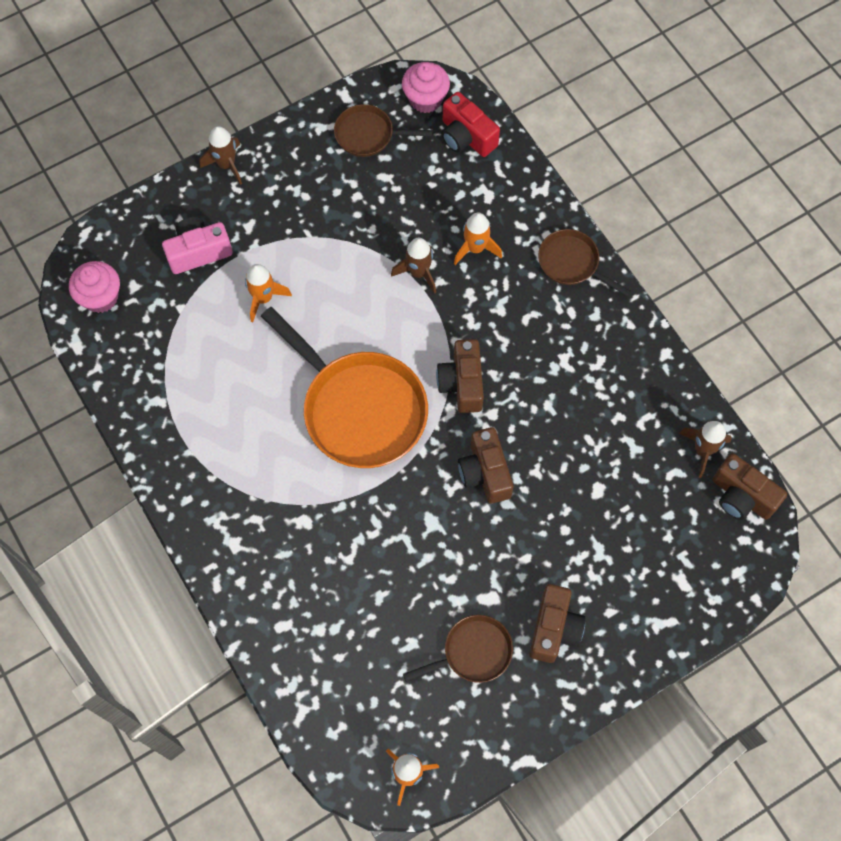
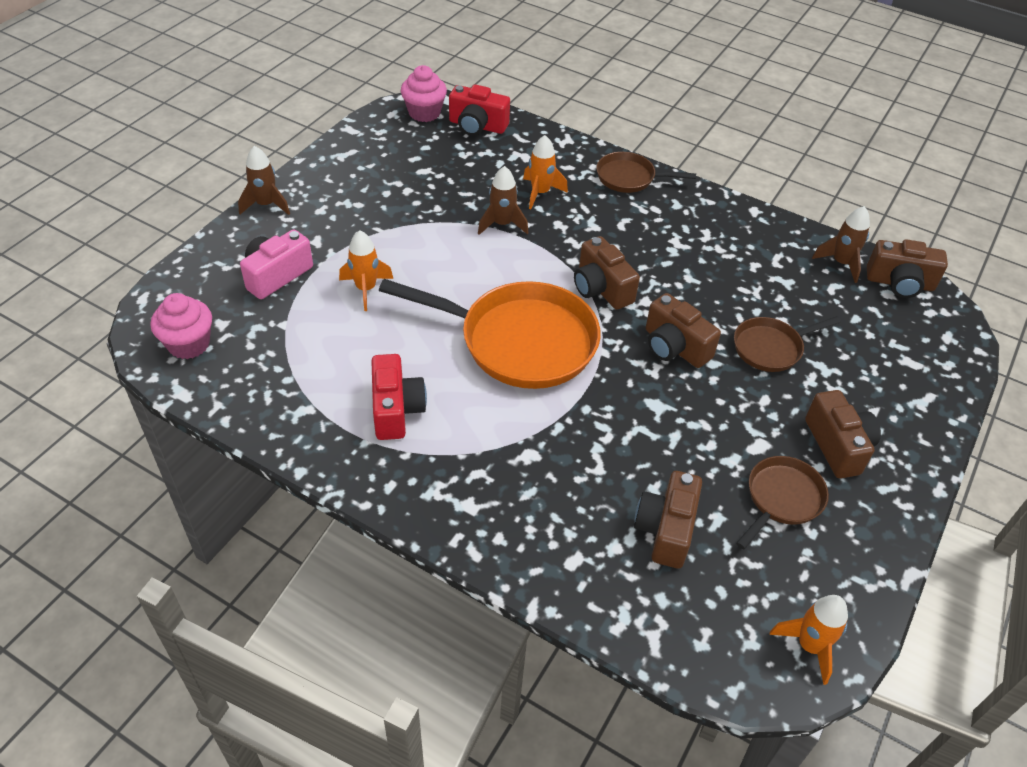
camera: 30 degrees left, 20 degrees down
(225, 432) = (396, 409): none -> red camera
(366, 634) = (666, 530): none -> brown camera
(368, 135) = (389, 148): brown pan -> brown pan (771, 348)

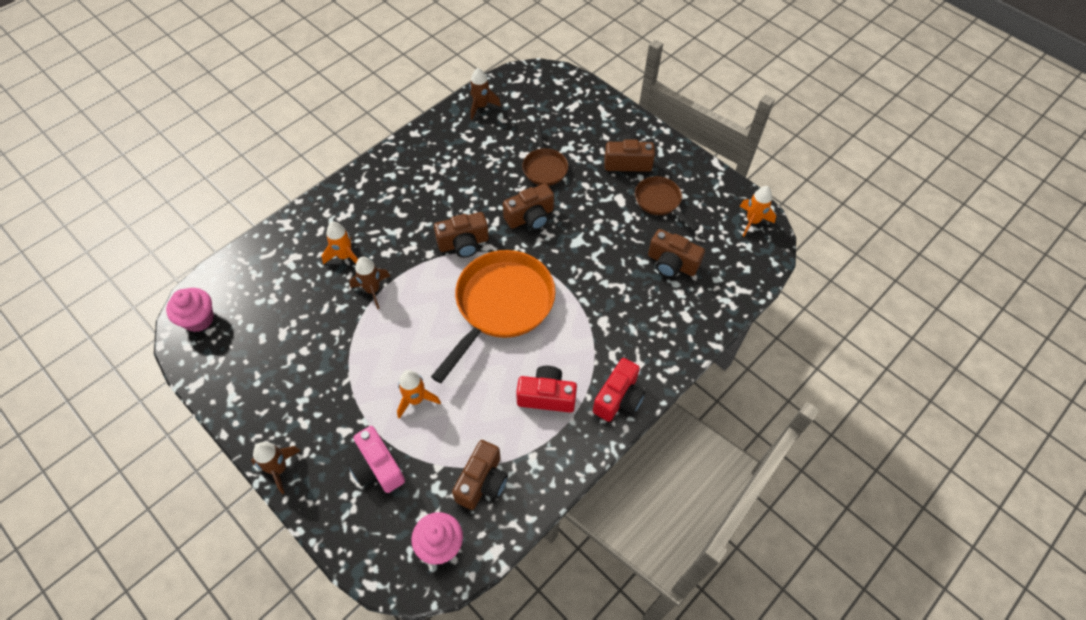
camera: 75 degrees left, 10 degrees up
(477, 126) = (237, 282): red camera -> red camera (618, 398)
(629, 178) = (349, 194): brown pan -> none
(900, 283) = (507, 85): brown camera -> brown camera (482, 482)

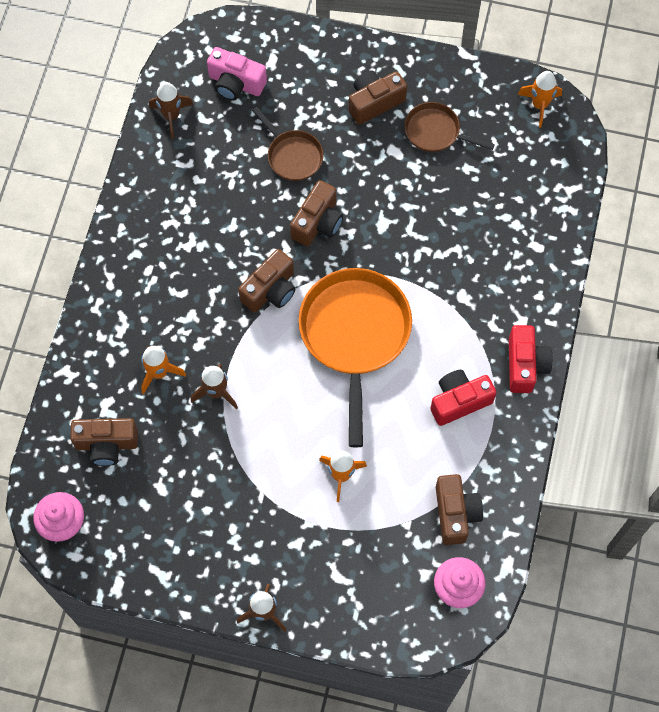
camera: 30 degrees left, 10 degrees up
(377, 467) = (353, 557): pink camera -> pink camera (236, 83)
(671, 263) = (489, 197): brown camera -> brown camera (106, 444)

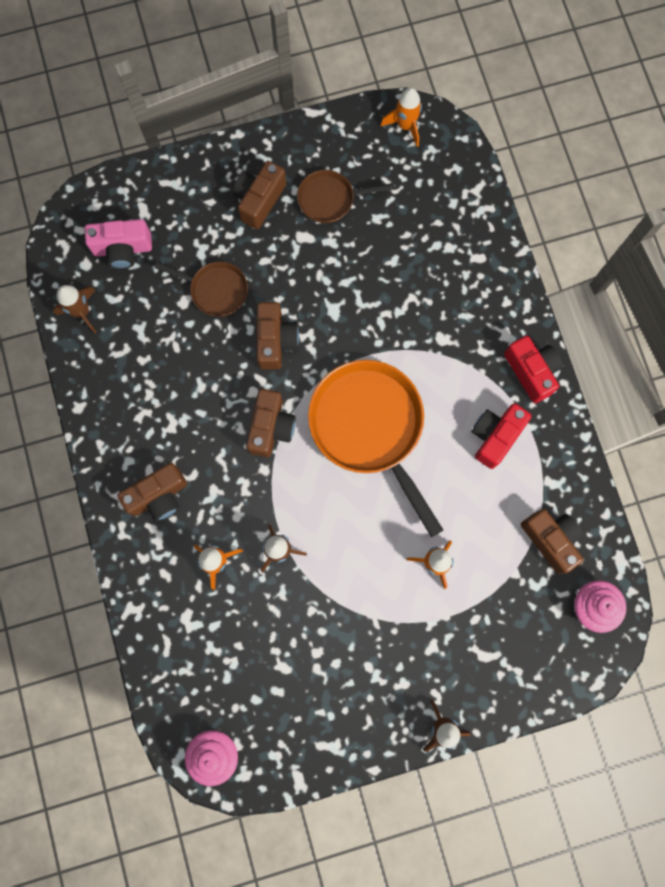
camera: 30 degrees left, 10 degrees up
(106, 444) = (210, 656): brown camera -> brown camera (159, 496)

